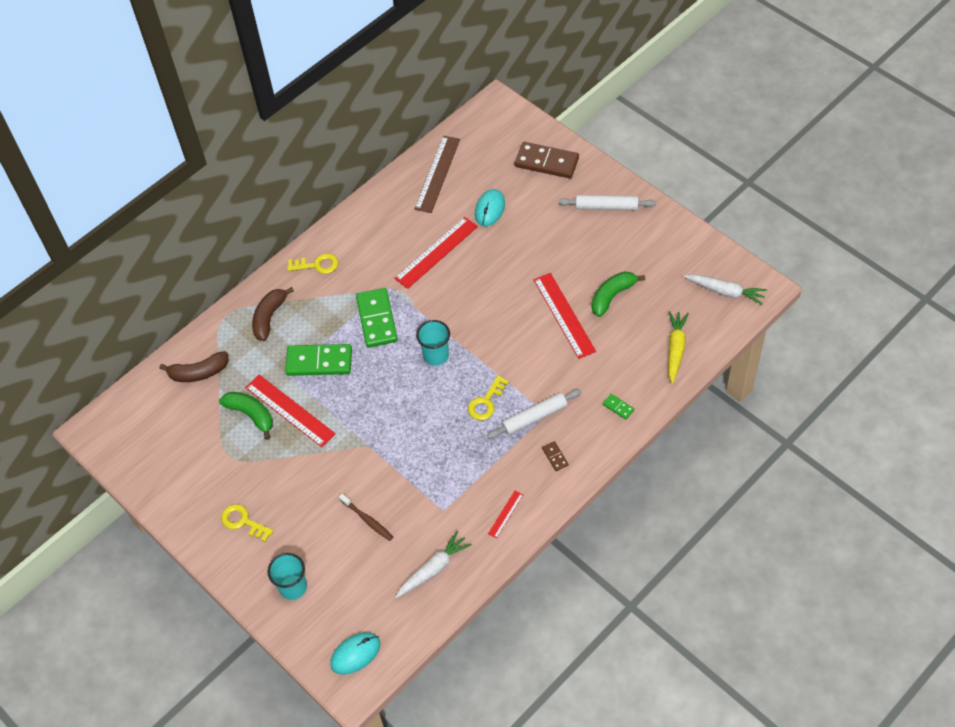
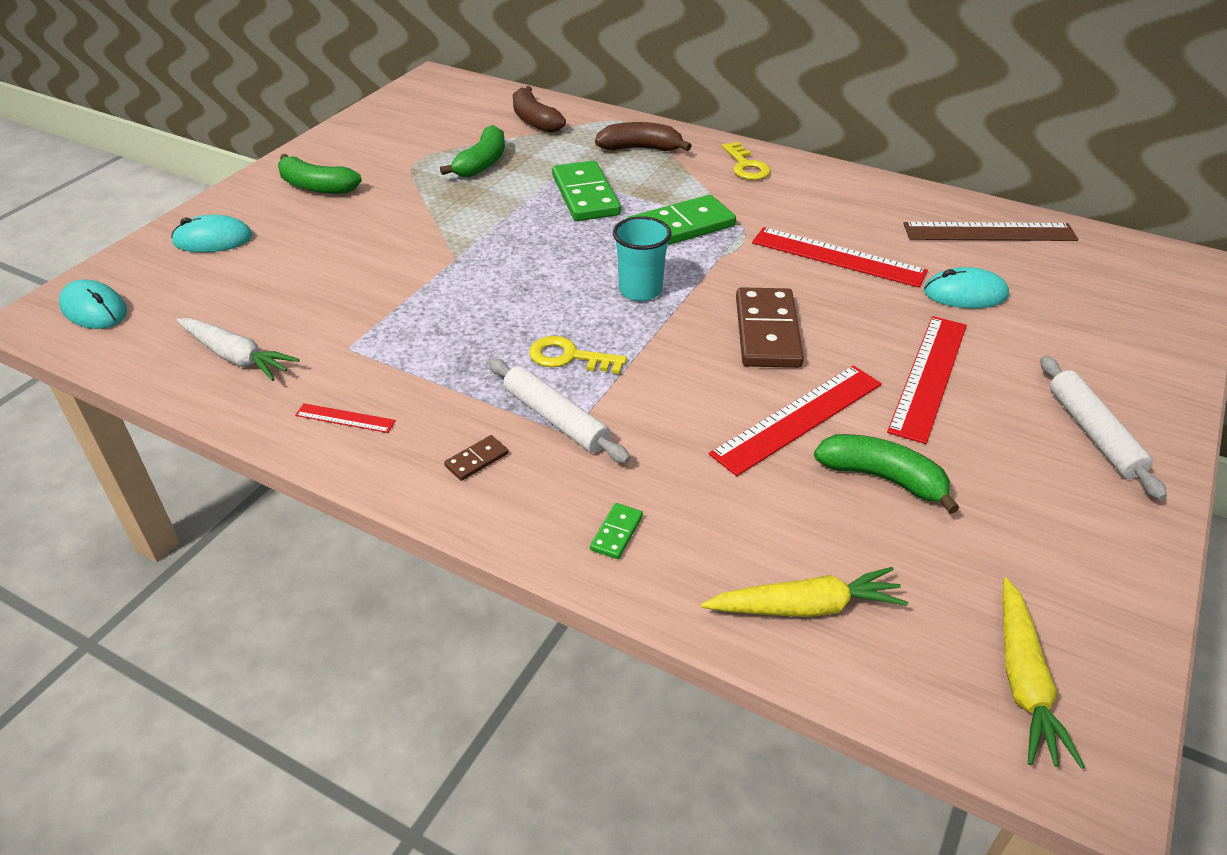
camera: 70 degrees right, 15 degrees down
(243, 522) = (317, 186): yellow key -> green banana
(289, 410) = (497, 188): red ruler -> red ruler (928, 376)
(293, 587) = (213, 239): turquoise cup -> turquoise mouse
(367, 520) = (325, 280): brown toothbrush -> none
(546, 162) = (1123, 339): brown domino -> brown domino (767, 332)
(725, 292) = (1023, 681): white carrot -> yellow carrot

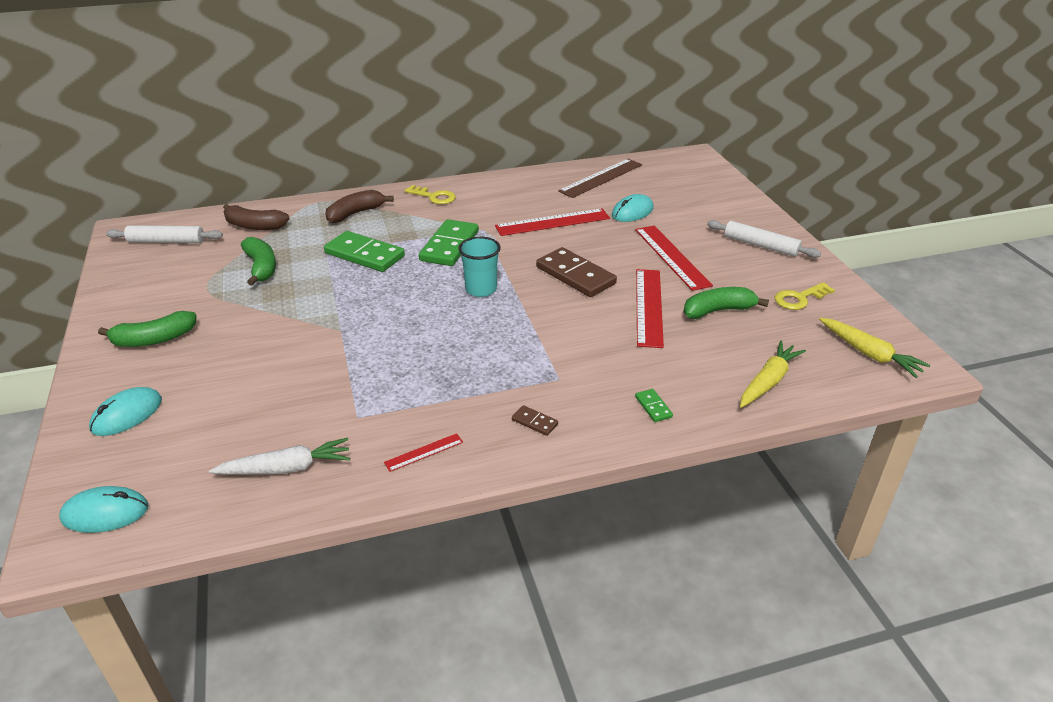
camera: 45 degrees left, 5 degrees down
(477, 460) = (534, 422): brown domino -> brown domino turned 60 degrees counterclockwise
(556, 418) = (541, 376): white rolling pin -> white rolling pin (166, 241)
(569, 357) = (498, 343): yellow key -> yellow key (799, 298)

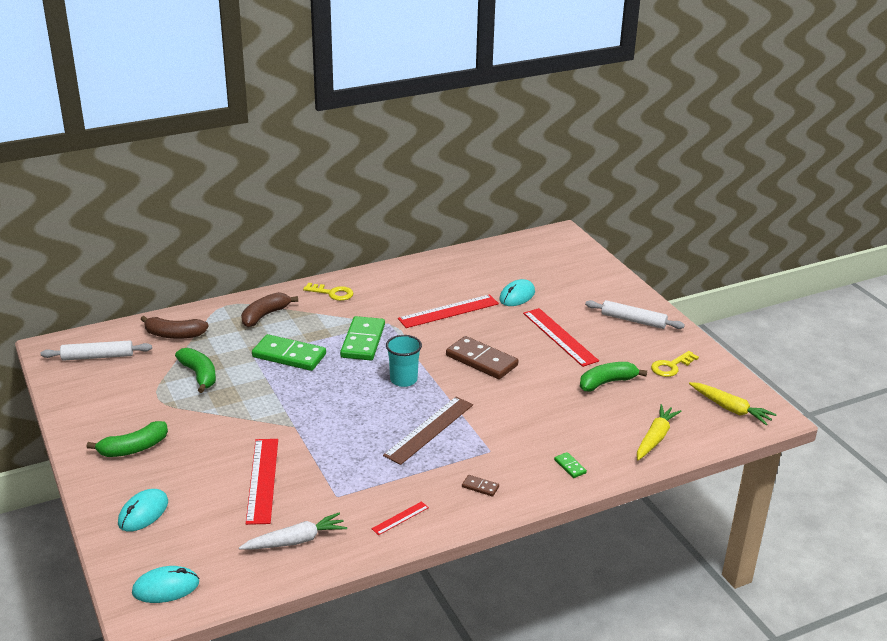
camera: 10 degrees left, 5 degrees down
(601, 178) = (481, 263): brown ruler -> brown ruler (429, 429)
(648, 306) = (549, 384): red ruler -> red ruler (262, 480)

